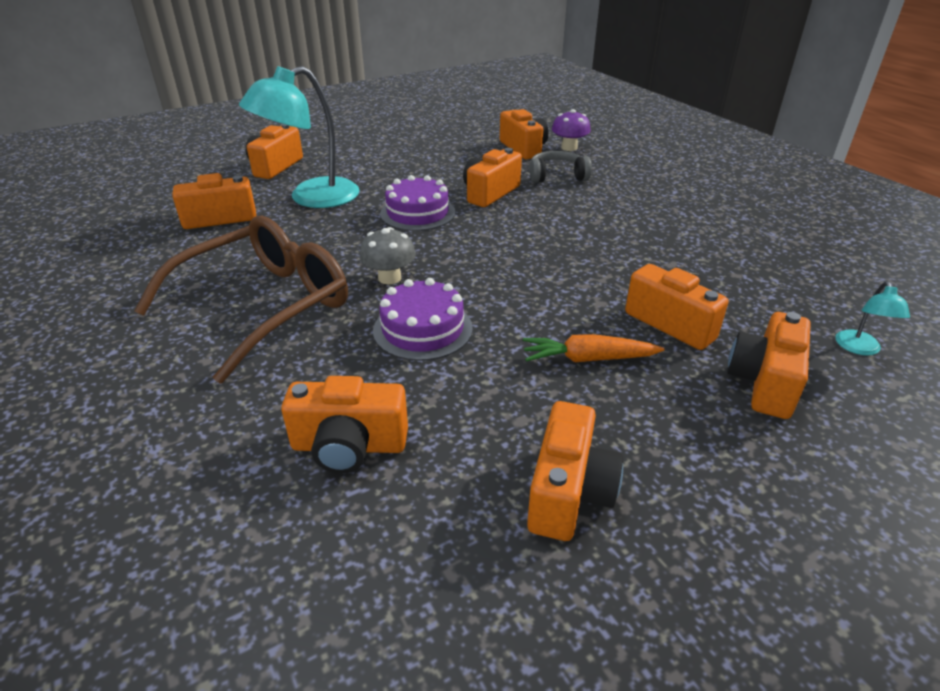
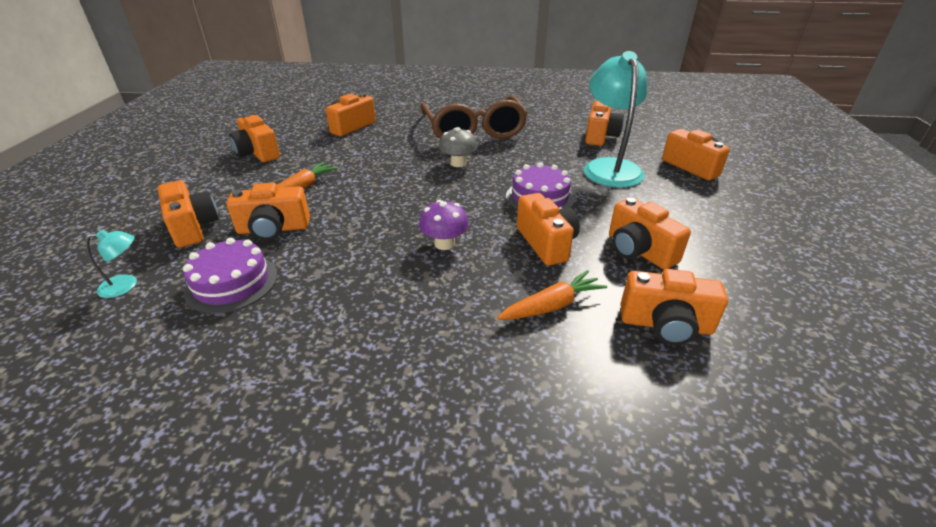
camera: 125 degrees right, 0 degrees up
(422, 329) = (396, 158): purple cake -> purple cake (231, 283)
(454, 165) = (638, 251): none -> orange camera
(557, 176) = (551, 306): grey headphones -> orange carrot
(569, 148) = (645, 373): purple mushroom -> purple mushroom (444, 244)
(859, 349) = (126, 285): turquoise lamp -> turquoise lamp turned 120 degrees clockwise

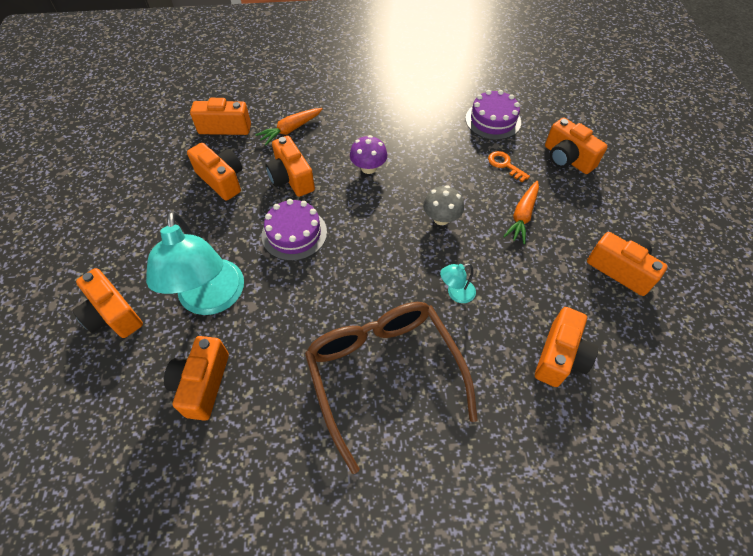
camera: 170 degrees right, 20 degrees up
(126, 285) = (554, 111): turquoise lamp -> turquoise lamp (456, 293)
(273, 229) = (505, 165): orange camera -> orange key
(458, 163) = (385, 282): grey mushroom -> grey mushroom (441, 218)

